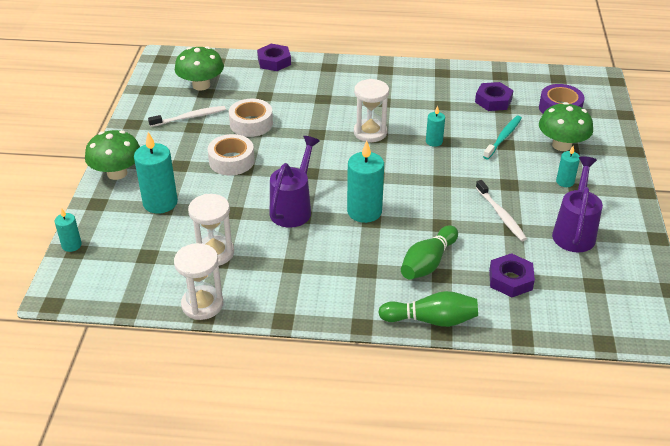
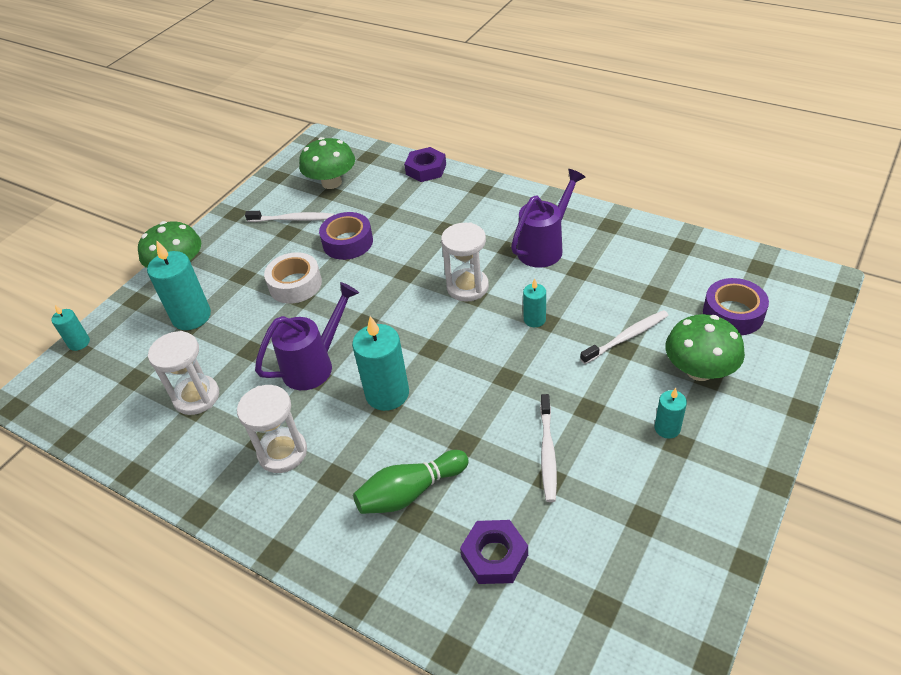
camera: 30 degrees right, 5 degrees up
(202, 304) = (138, 459): white hourglass -> white hourglass (282, 452)
(251, 124) = (348, 242): white tape -> purple tape
(431, 320) = (357, 578): green bowling pin -> none
(493, 101) = (648, 280): purple nut -> none
(503, 137) = (627, 337): turquoise toothbrush -> white toothbrush
(574, 231) = (630, 511): purple watering can -> purple watering can (545, 247)

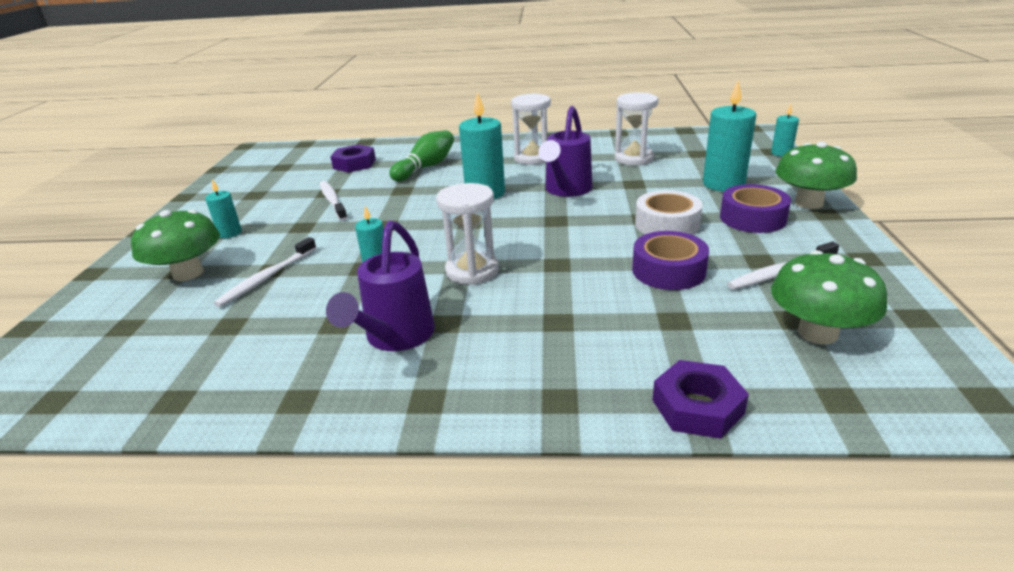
camera: 150 degrees right, 15 degrees down
(733, 314) = (126, 331): purple tape -> purple tape (752, 218)

